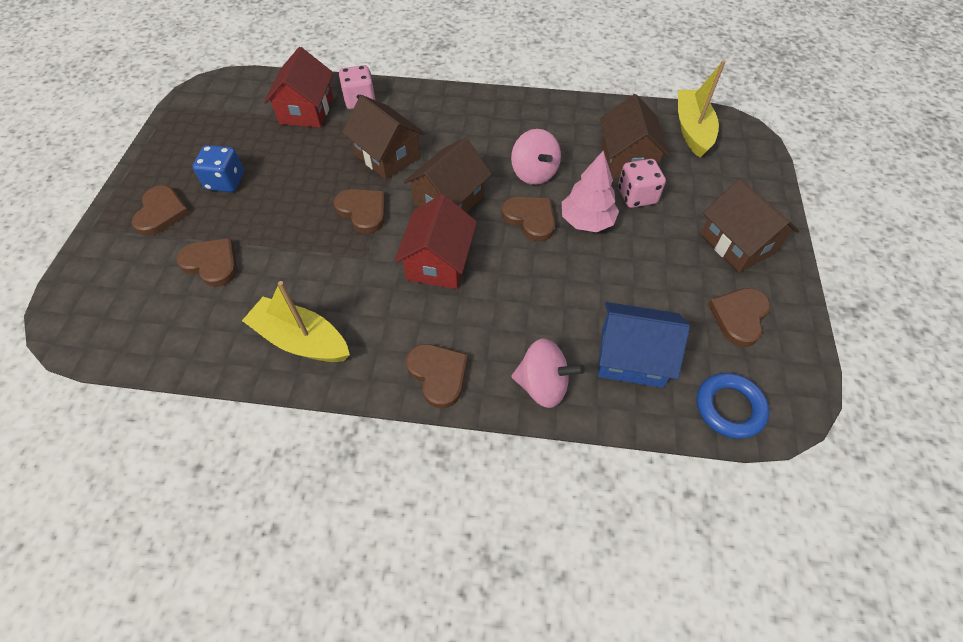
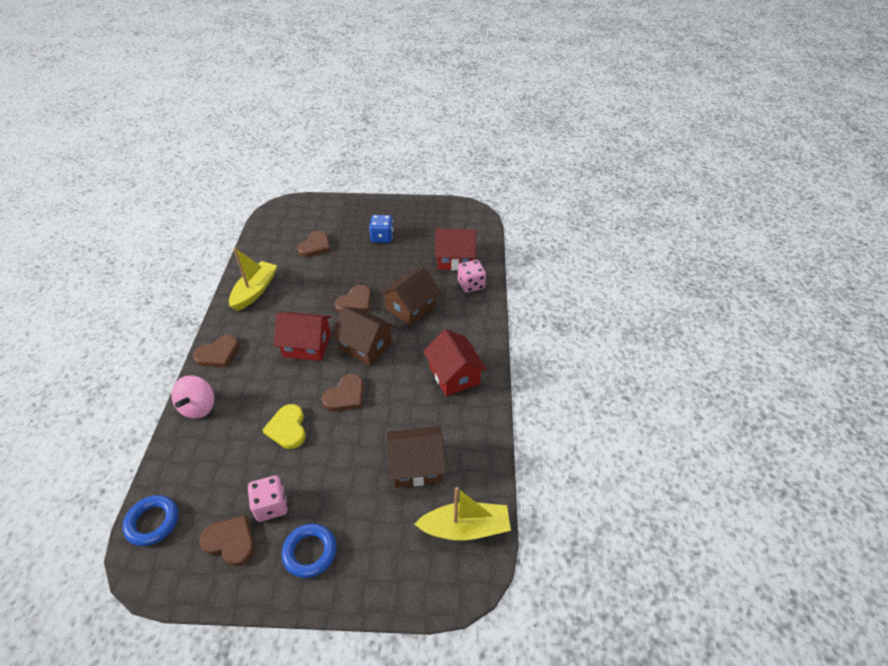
camera: 85 degrees right, 10 degrees down
(161, 213) = (356, 219): brown heart -> none
(506, 125) = (454, 375): none -> red house
(534, 173) = (396, 396): pink spinning top -> none
(580, 274) = (287, 428): none -> yellow heart
(586, 221) = (341, 433): pink tree -> none
(631, 357) = (209, 459): blue house -> none
(636, 196) = (370, 471): pink dice -> pink dice (271, 505)
(737, 243) = (310, 552): brown house -> blue ring

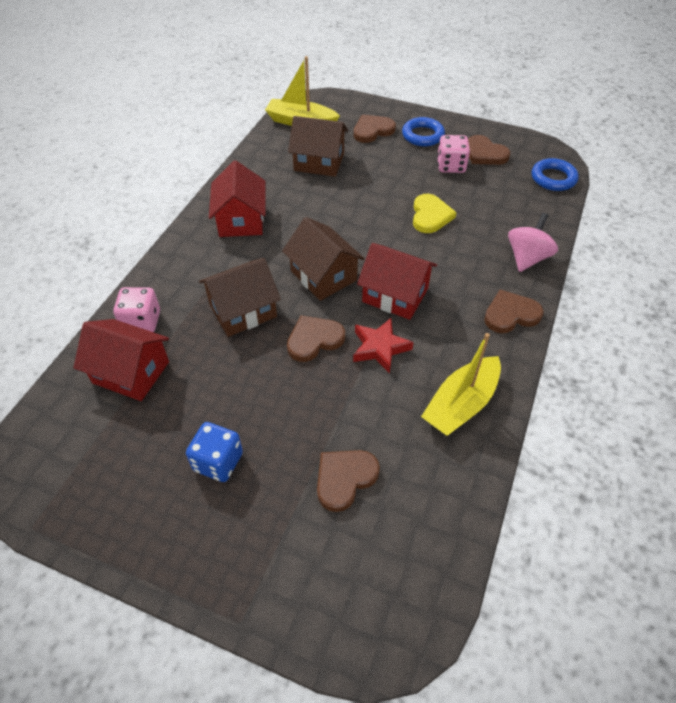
camera: 160 degrees left, 5 degrees up
(310, 308) = (380, 348): none -> red star
(345, 395) = (364, 230): brown heart -> brown heart (372, 130)

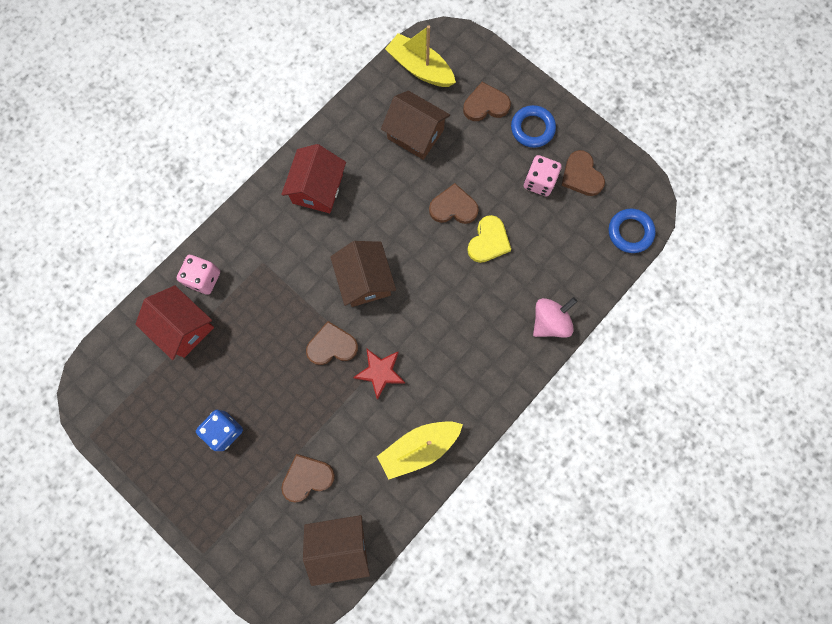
camera: 20 degrees right, 25 degrees up
(243, 311) = (286, 295): brown house -> brown house (340, 545)
(395, 295) = (416, 323): red house -> none
(510, 314) = (502, 377): brown heart -> brown heart (453, 207)

